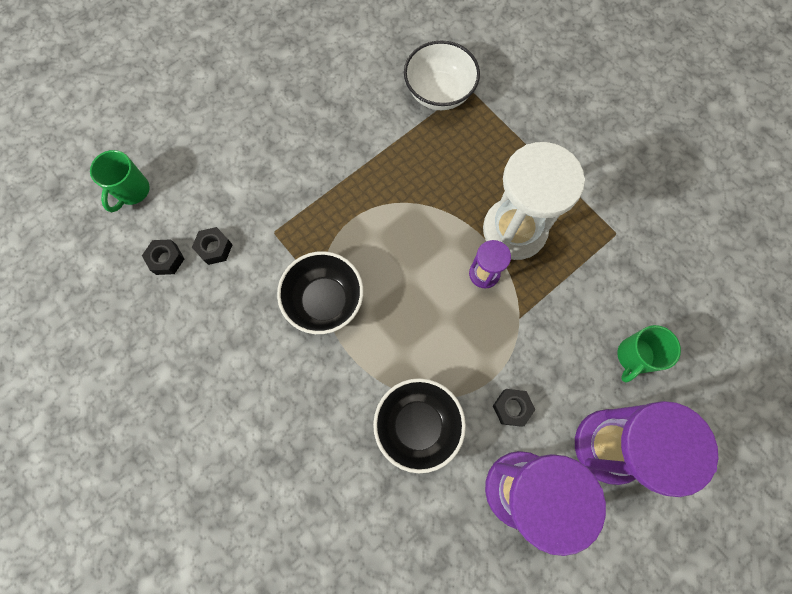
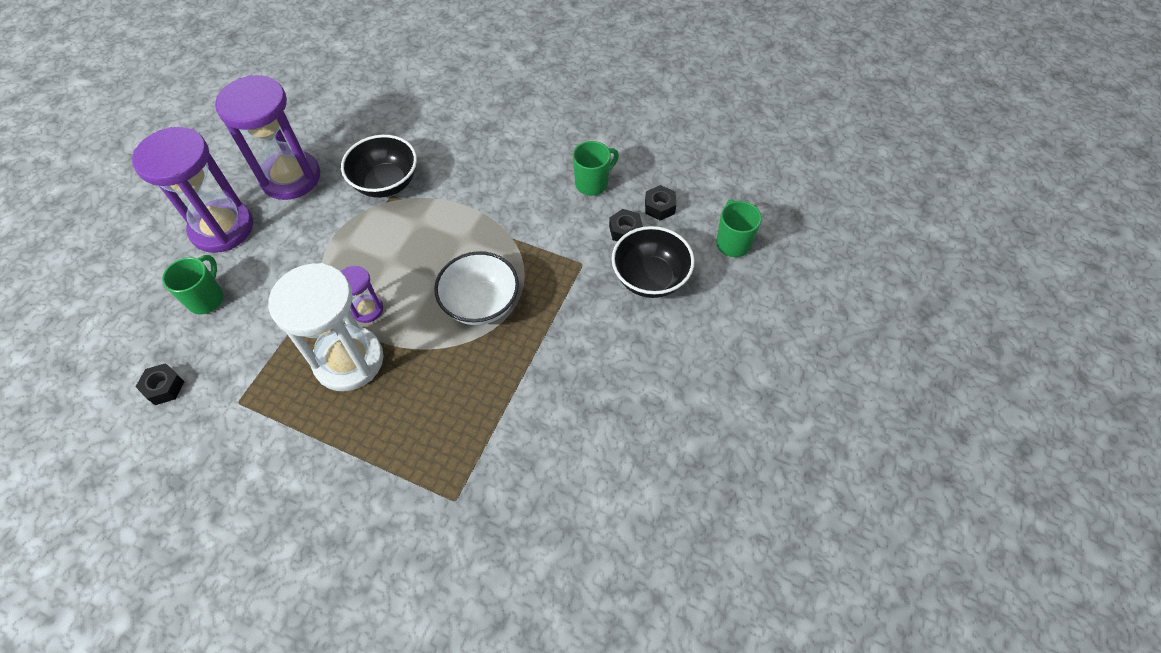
camera: 155 degrees right, 15 degrees down
(209, 319) = (592, 183): none -> green mug
(325, 301) = (505, 232): black bowl -> black bowl (650, 278)
(439, 93) = (486, 478): white bowl -> white bowl (481, 304)
(511, 408) = (312, 222): black nut -> black nut (164, 387)

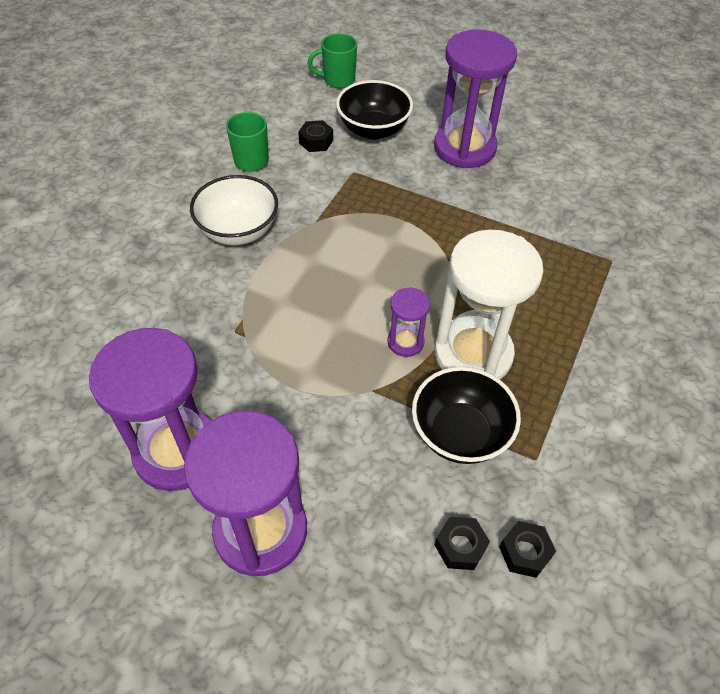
camera: 90 degrees left, 5 degrees down
(207, 299) = (386, 526): green mug -> none
(386, 183) = (213, 337): black bowl -> black bowl (460, 433)
(481, 304) = (400, 245): white bowl -> white bowl (238, 231)
(629, 364) = (464, 148): none -> purple hourglass
(659, 207) = (289, 118): black nut -> black nut (460, 546)

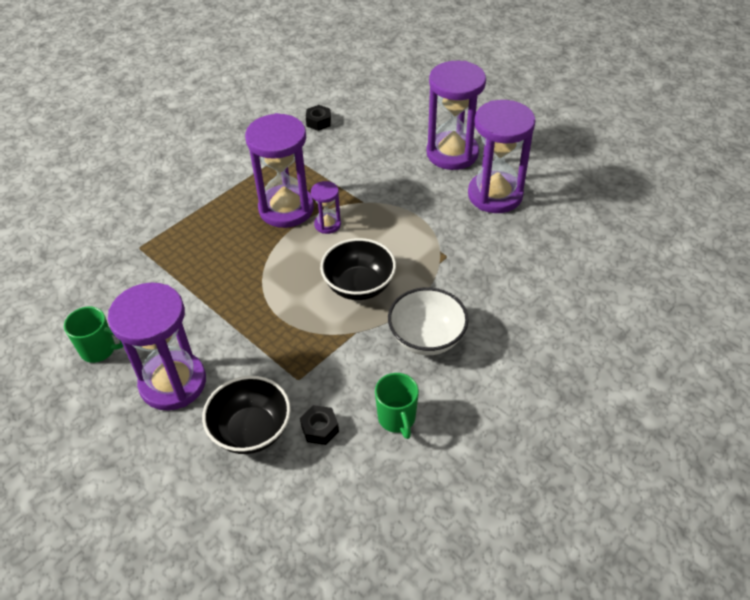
camera: 160 degrees left, 5 degrees down
(338, 80) = (253, 529): green mug -> green mug (99, 350)
(460, 433) = (321, 171): black bowl -> black bowl (359, 286)
(460, 546) = (350, 129): black nut -> none
(473, 354) = (286, 209): white hourglass -> purple hourglass

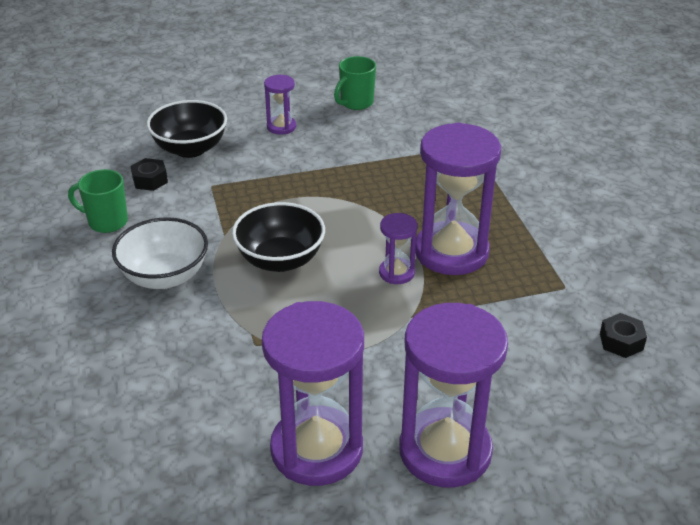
camera: 120 degrees right, 10 degrees down
(173, 383) = (281, 127): purple hourglass -> purple hourglass, size x0.47

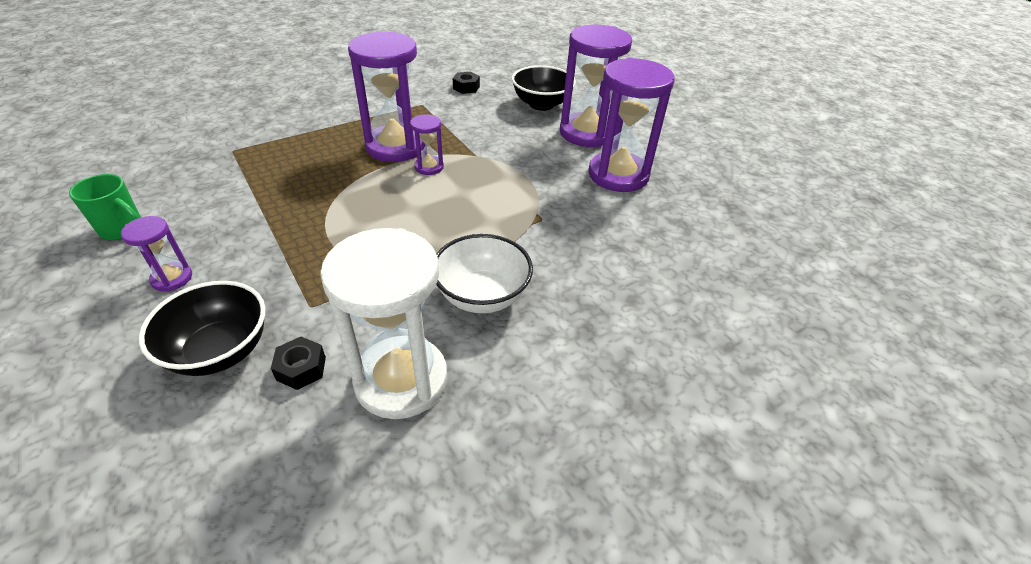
camera: 110 degrees left, 5 degrees up
(106, 222) = (401, 380): green mug -> white hourglass
(280, 260) = (432, 227): black bowl -> black bowl (541, 104)

